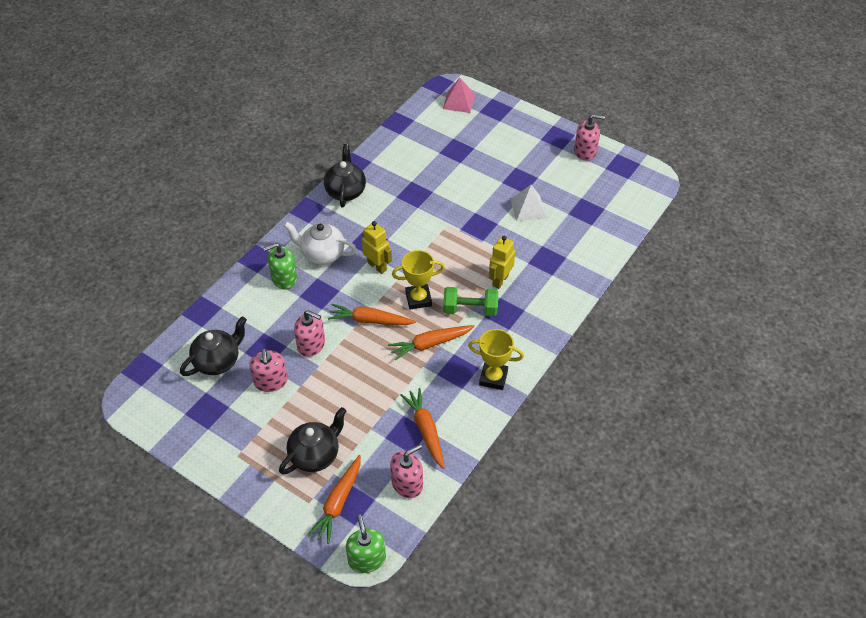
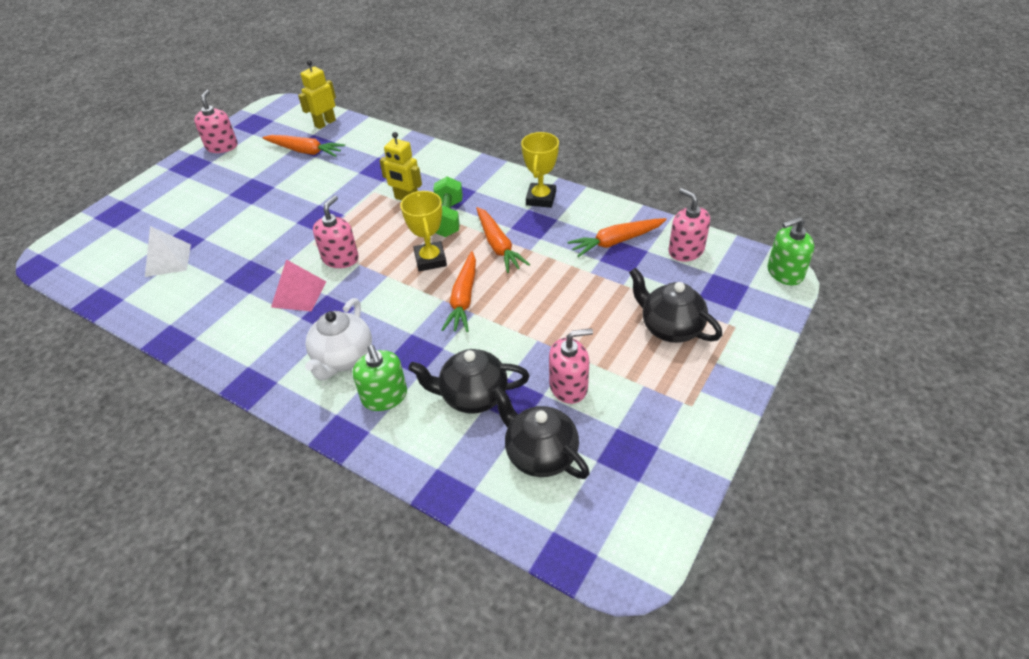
camera: 90 degrees left, 5 degrees down
(311, 344) = (504, 351): pink soap dispenser -> pink soap dispenser (340, 258)
(338, 502) = (726, 301): orange carrot -> orange carrot (305, 151)
(345, 191) = (223, 346): black teapot -> black teapot (472, 396)
(377, 266) = (373, 300): yellow robot -> yellow robot (325, 123)
(459, 101) = (84, 246): pink pyramid -> pink pyramid (299, 294)
(528, 208) = (299, 183): white pyramid -> white pyramid (168, 260)

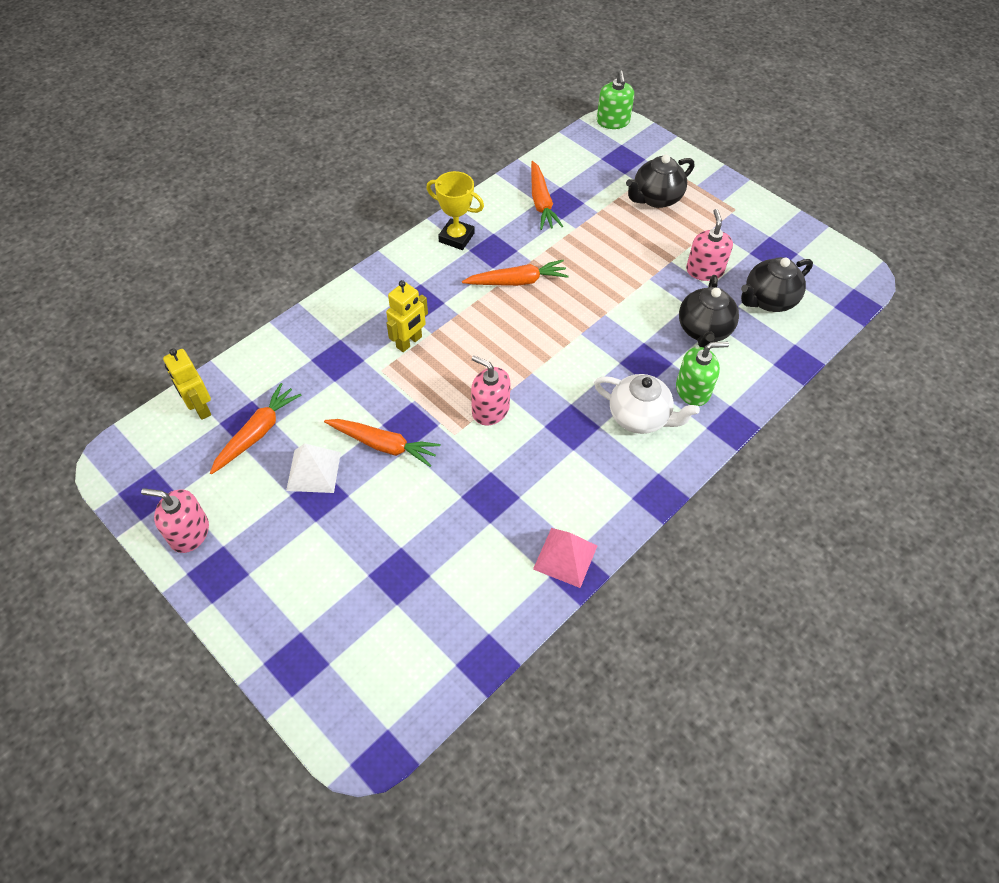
camera: 80 degrees left, 10 degrees up
(168, 260) = (430, 586): white pyramid -> white pyramid (314, 471)
(299, 294) = (536, 450): pink pyramid -> pink pyramid (565, 557)
(430, 260) = (519, 335): yellow trophy -> none
(448, 219) = (459, 312): green dumbbell -> none
(463, 299) = (584, 318): orange carrot -> orange carrot (383, 445)
(686, 250) = (568, 165): pink soap dispenser -> none

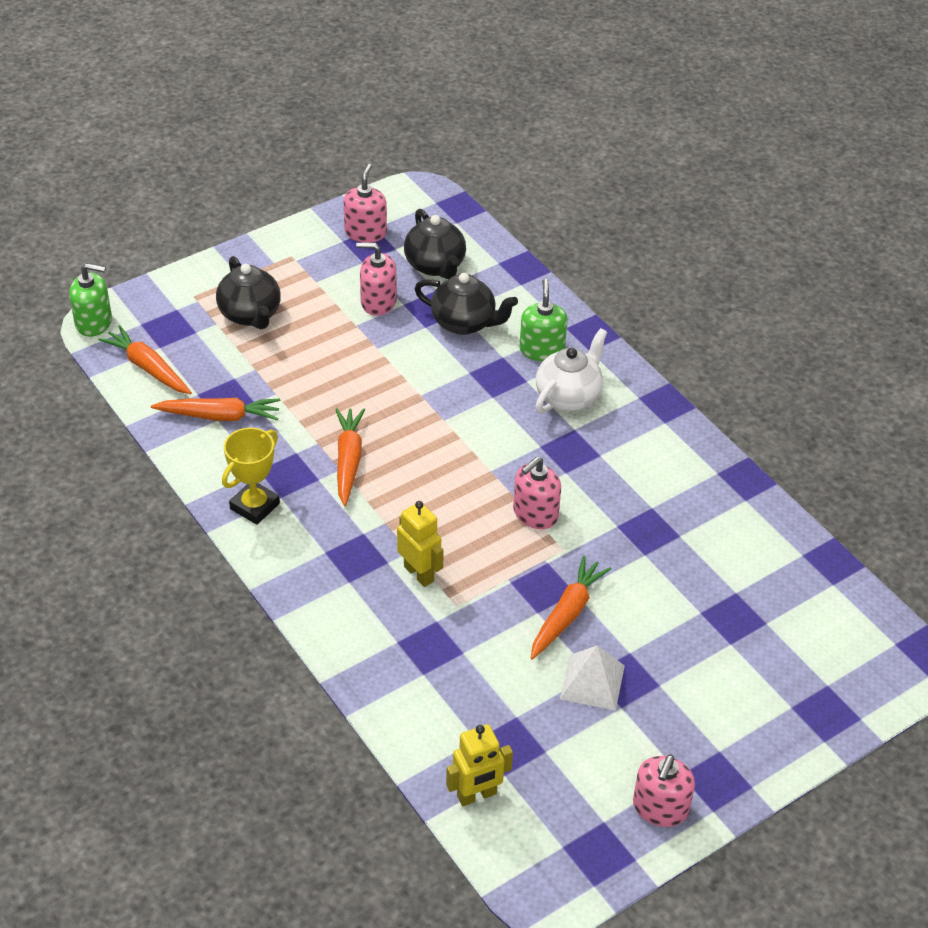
camera: 80 degrees left, 10 degrees down
(257, 433) = (528, 735): orange carrot -> orange carrot (148, 368)
(565, 557) = (725, 484): pink pyramid -> none
(788, 248) = (365, 232): none -> pink soap dispenser

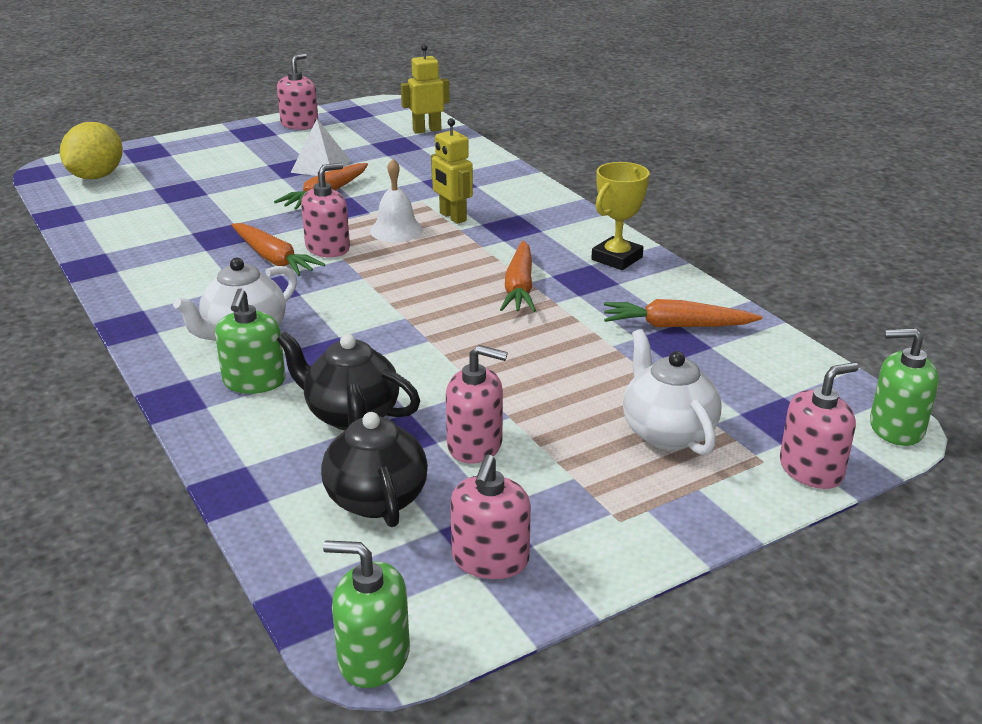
camera: 175 degrees left, 15 degrees down
(148, 368) = (788, 374): orange carrot -> orange carrot (273, 259)
(165, 290) = (811, 469): none -> pink soap dispenser
(250, 315) = (667, 432): black teapot -> white teapot
(419, 187) = (373, 657): none -> green soap dispenser
(474, 547) = (396, 230): none -> white bell
(848, 646) = (96, 176): none -> yellow lemon

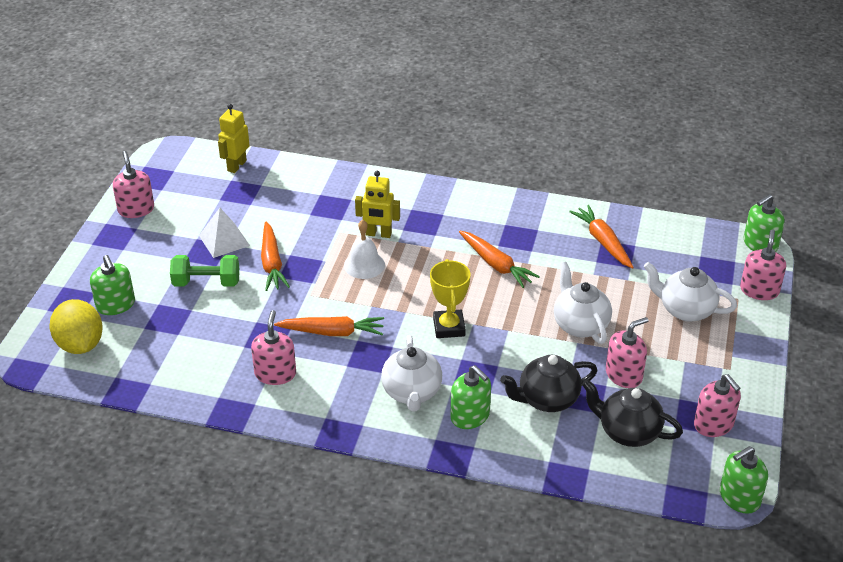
camera: 45 degrees left, 10 degrees up
(167, 167) = (115, 305): none -> green soap dispenser
(253, 184) = (206, 282): none -> green dumbbell
(328, 248) = (349, 304): pink soap dispenser -> pink soap dispenser (275, 373)
(512, 376) = (580, 325): none -> white teapot
(617, 258) = (511, 212): yellow trophy -> yellow trophy (449, 327)
(676, 326) = (603, 242): orange carrot -> orange carrot turned 105 degrees clockwise

